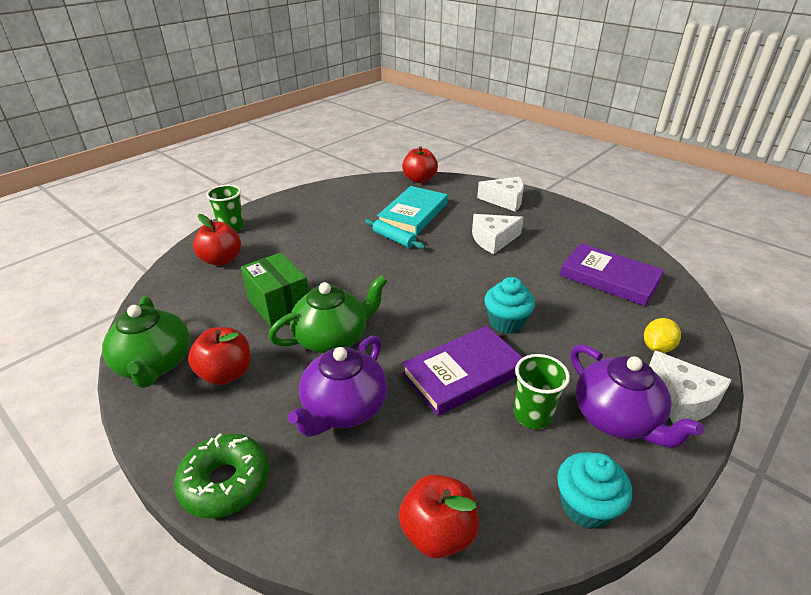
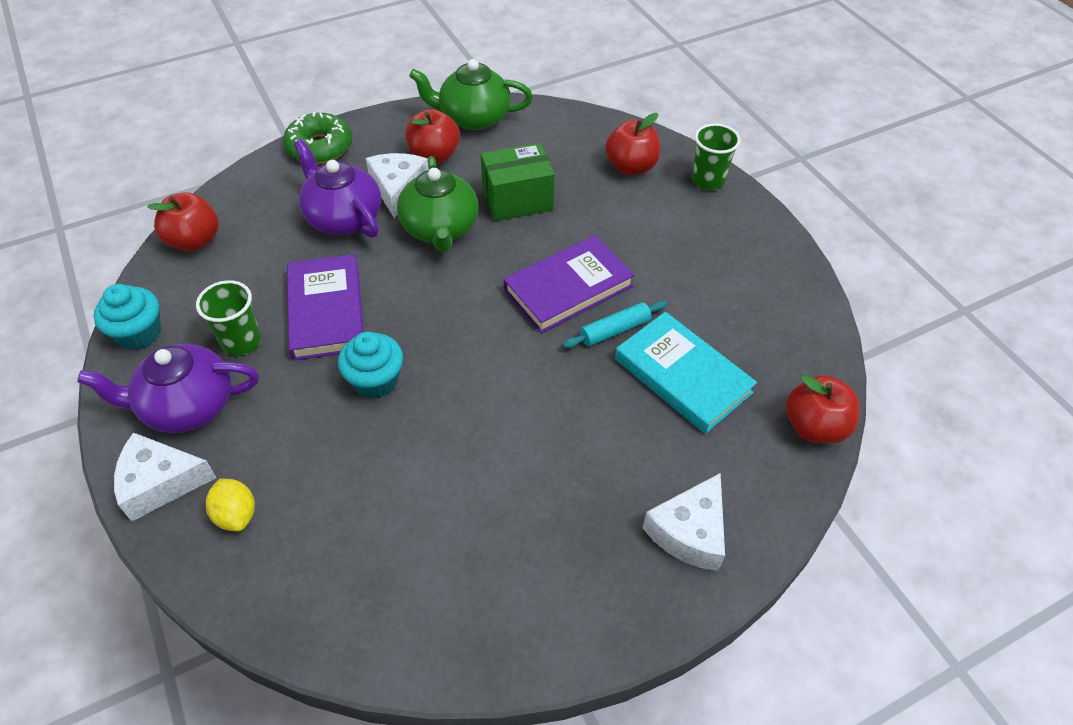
camera: 110 degrees right, 15 degrees up
(493, 240) = (562, 450): white cheese -> white cheese (398, 189)
(609, 278) = (389, 555): purple book -> purple book (568, 288)

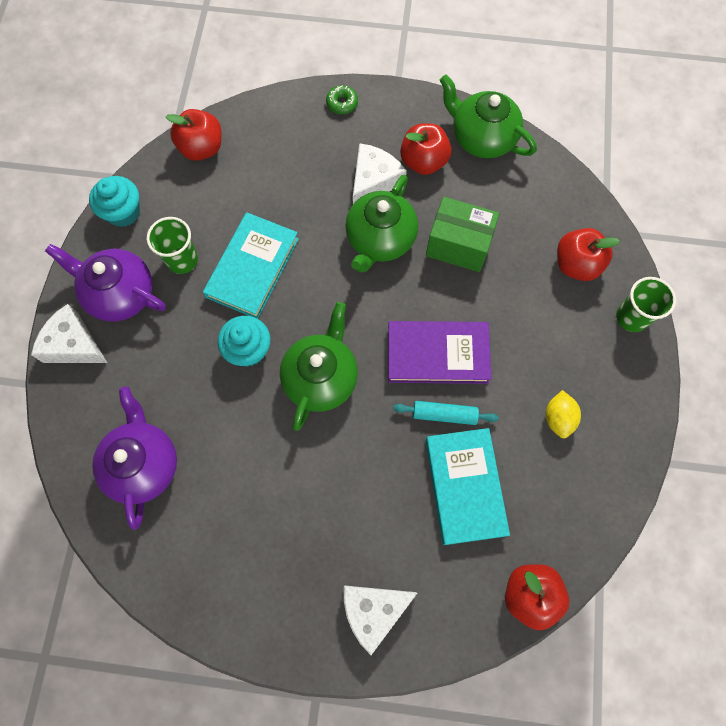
camera: 35 degrees right, 20 degrees up
(236, 514) = (103, 399): yellow lemon -> yellow lemon (558, 418)
(320, 147) = (342, 103): green donut -> green donut, size x0.53
(326, 311) = (252, 268): purple book -> turquoise book
(343, 218) = (316, 186): purple teapot -> purple teapot (143, 464)
(471, 364) = (321, 377): none -> green teapot

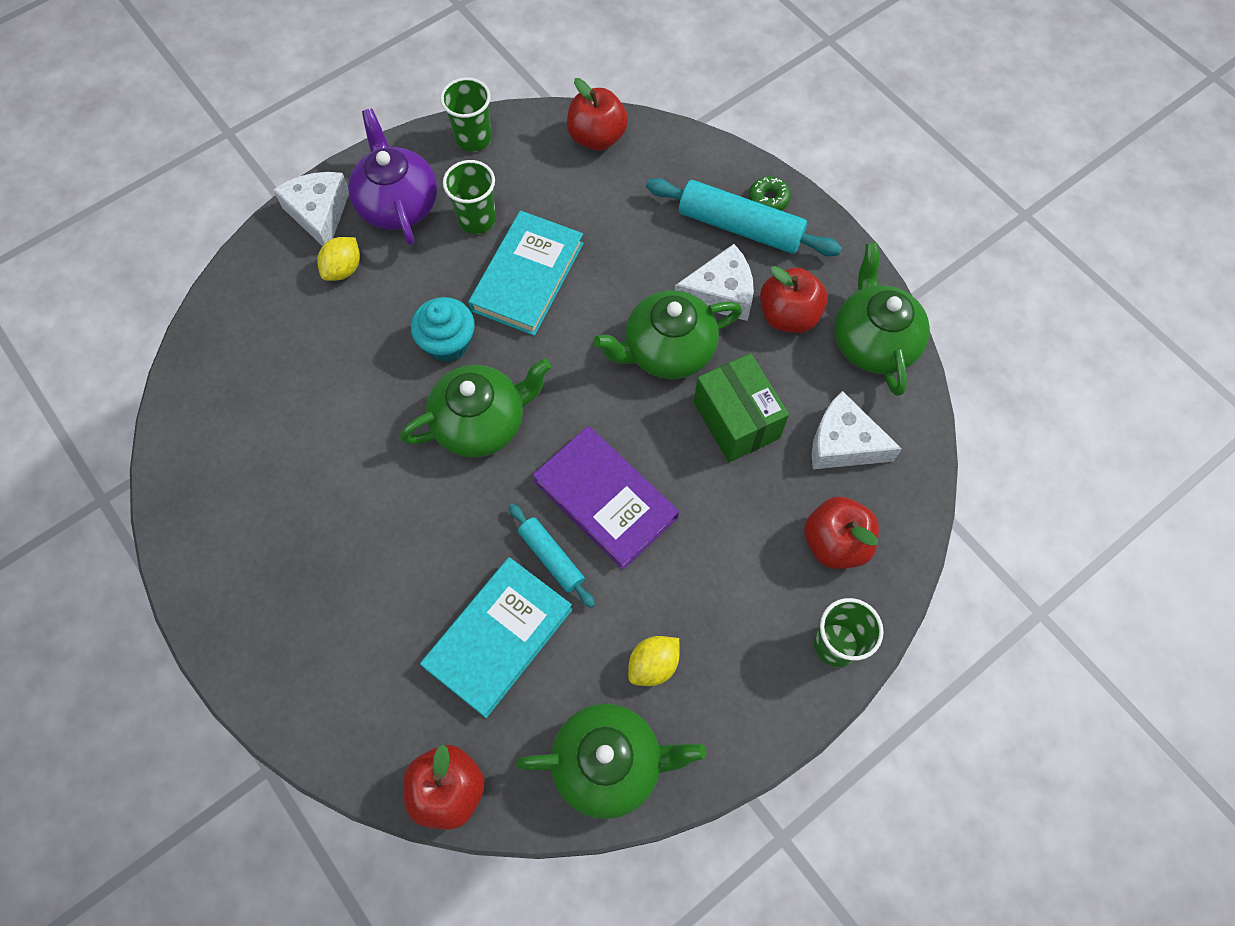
camera: 45 degrees right, 5 degrees down
(123, 212) = (473, 138): turquoise cupcake -> green cup
(130, 364) = (343, 269): none -> yellow lemon
(143, 464) = (266, 358): purple teapot -> none
(252, 268) = (527, 276): turquoise book -> turquoise book turned 45 degrees counterclockwise
(343, 133) = (740, 227): none -> turquoise rolling pin
(373, 611) = (306, 660): white cheese -> white cheese (843, 443)
(592, 491) = (609, 763): none -> green teapot

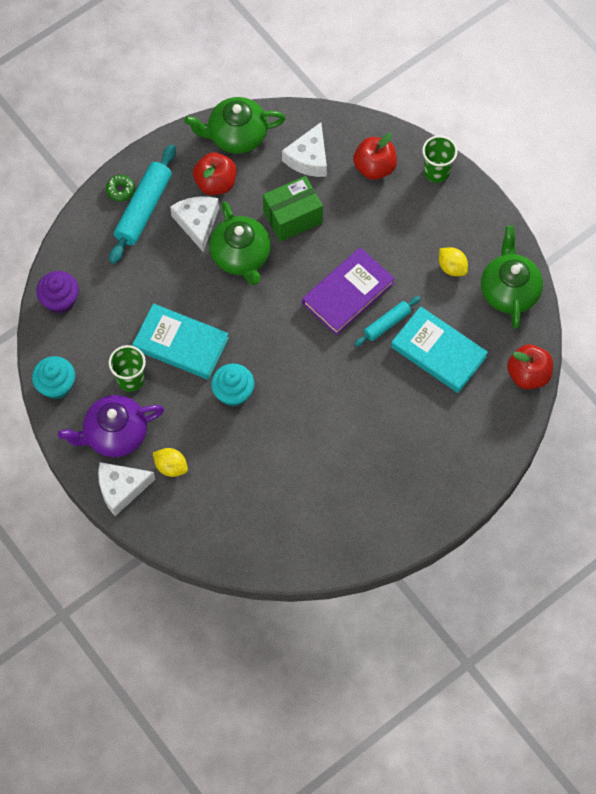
camera: 90 degrees left, 0 degrees up
(473, 138) = (56, 385): green cup -> turquoise cupcake
(481, 422) = (294, 368): green teapot -> none
(597, 137) = (60, 300): red apple -> purple cupcake

